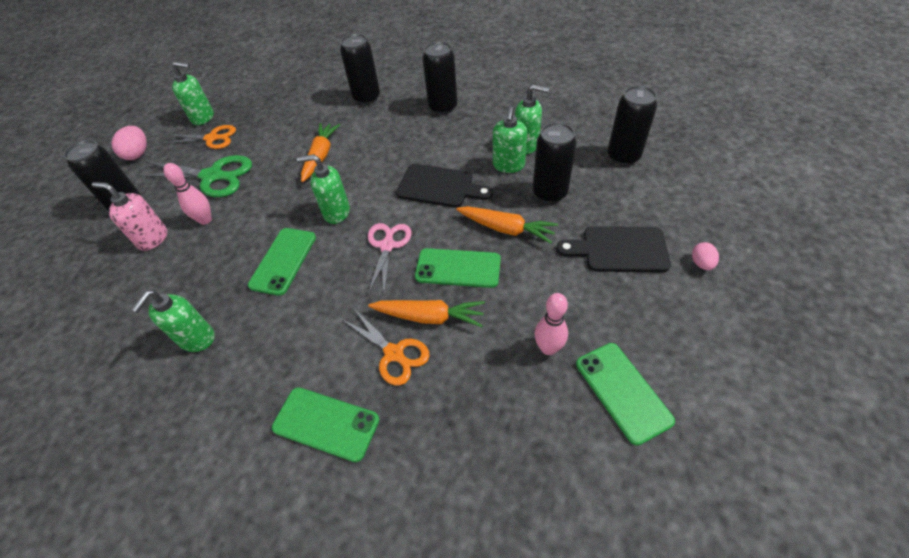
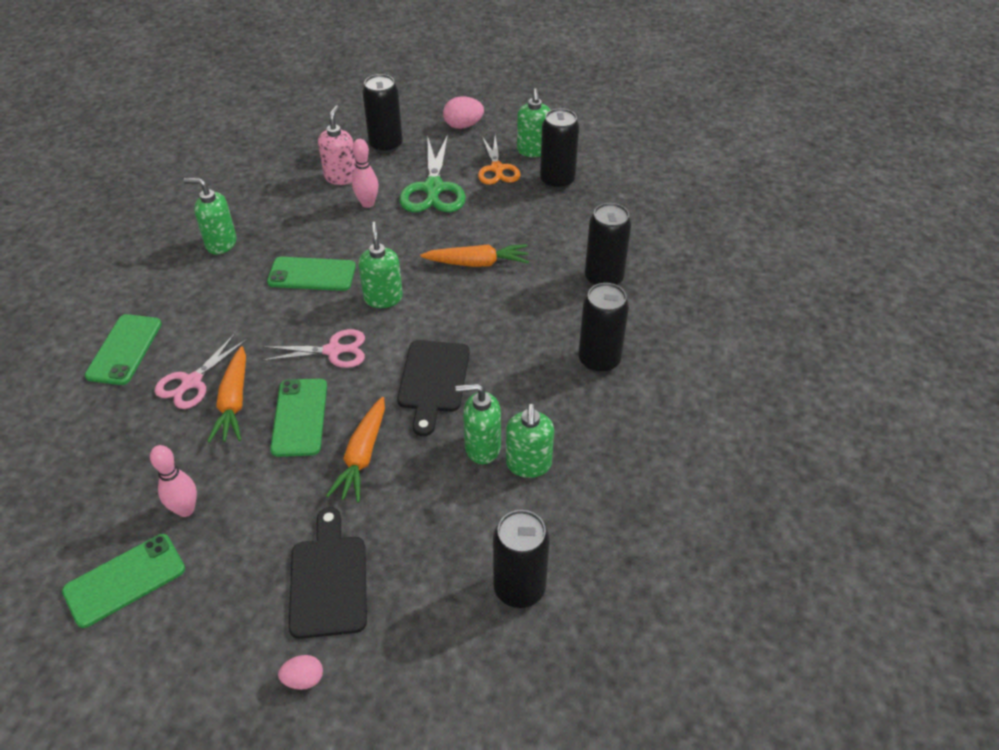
camera: 75 degrees right, 5 degrees down
(394, 354) = (191, 383): orange scissors -> pink scissors
(549, 193) = (430, 498): black can -> black can (557, 181)

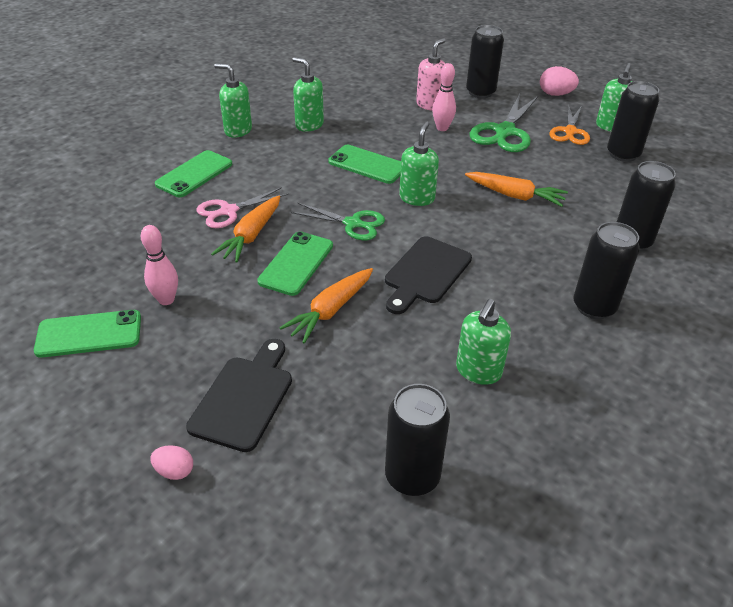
camera: 25 degrees right, 5 degrees down
(334, 350) = (353, 224): pink scissors -> green scissors
(482, 447) = (441, 341): green soap dispenser -> green soap dispenser (238, 130)

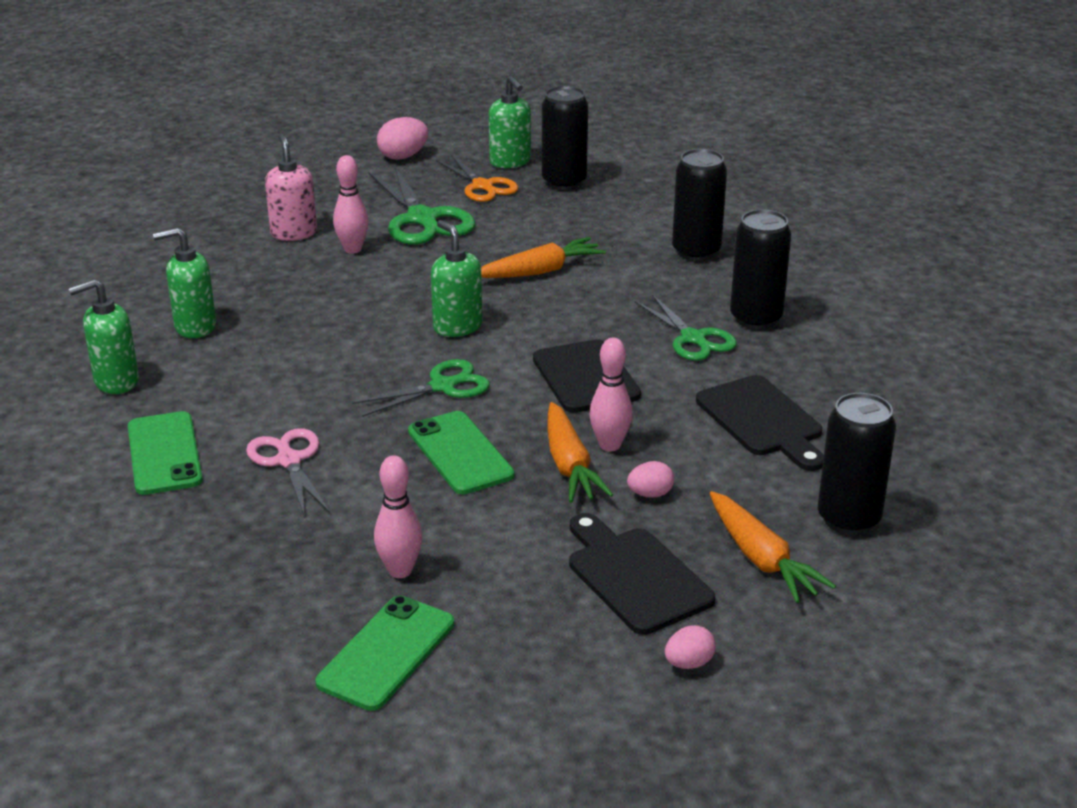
camera: 50 degrees left, 10 degrees down
(228, 211) = (288, 460): pink scissors -> pink scissors turned 150 degrees clockwise
(251, 235) = (363, 462): orange carrot -> orange carrot (761, 558)
(337, 360) = (650, 494): none -> pink egg
(367, 165) = (346, 327): green phone -> none
(369, 316) = (610, 445): none -> pink bowling pin
(478, 371) = (762, 420): green soap dispenser -> black cutting board
(480, 92) = (323, 193): black can -> none
(530, 292) = (693, 339): none -> green scissors

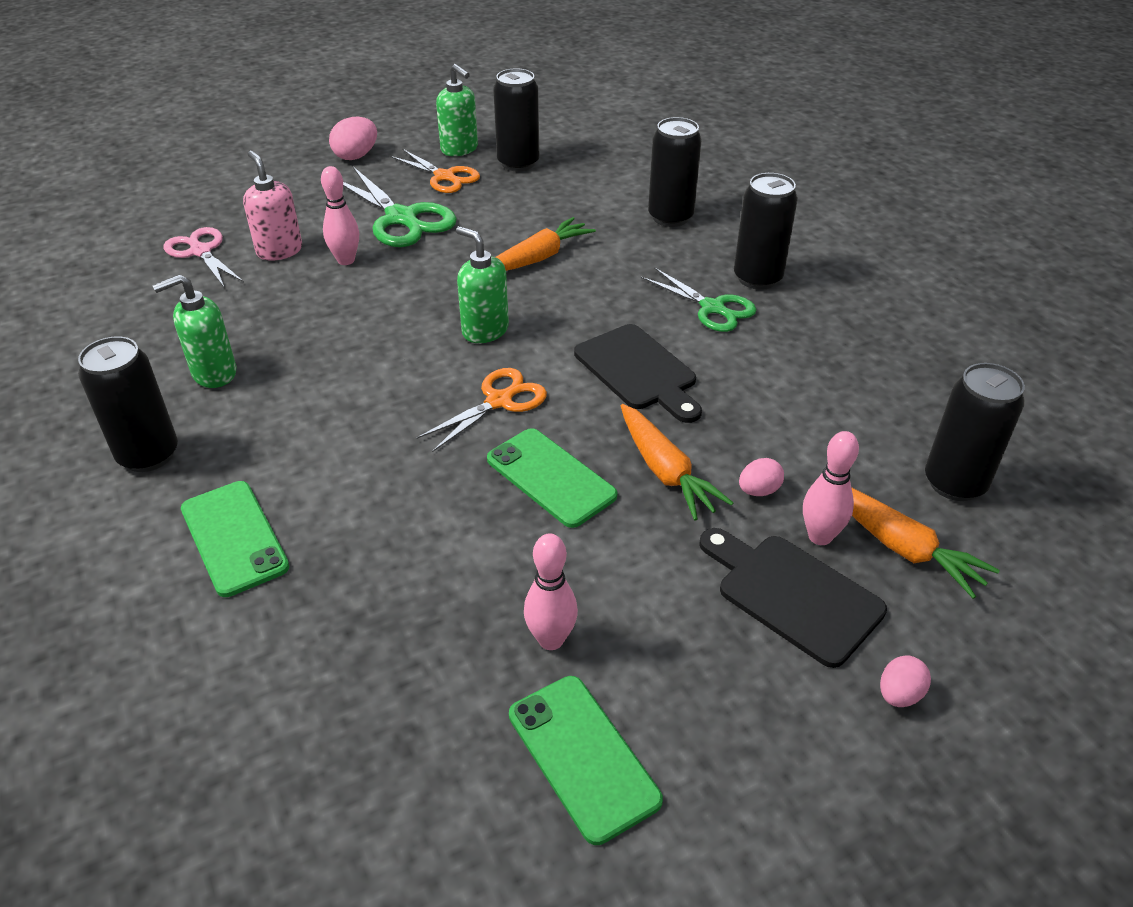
camera: 15 degrees left, 10 degrees up
(116, 382) = (148, 455): green soap dispenser -> black can
(288, 460) = (375, 520): pink scissors -> pink scissors (200, 251)
(387, 653) = (583, 756): green phone -> green phone turned 45 degrees counterclockwise
(443, 386) = (500, 400): green scissors -> orange scissors
(610, 445) = (693, 440): pink bowling pin -> pink bowling pin (820, 536)
(762, 420) = (820, 387): black cutting board -> none

